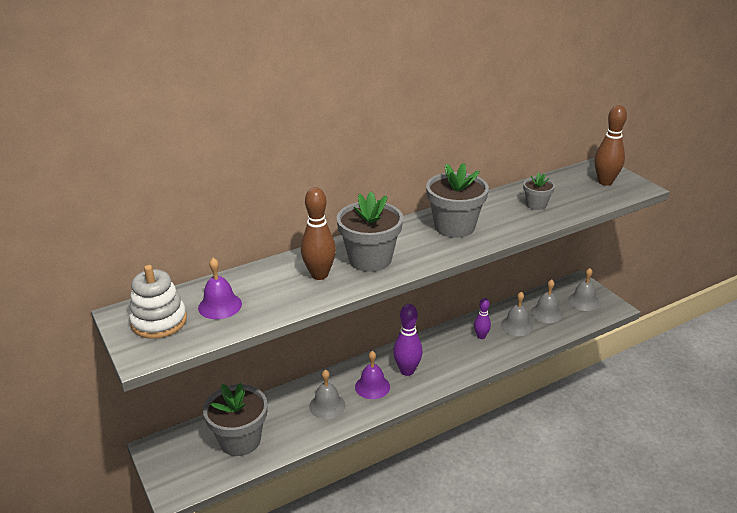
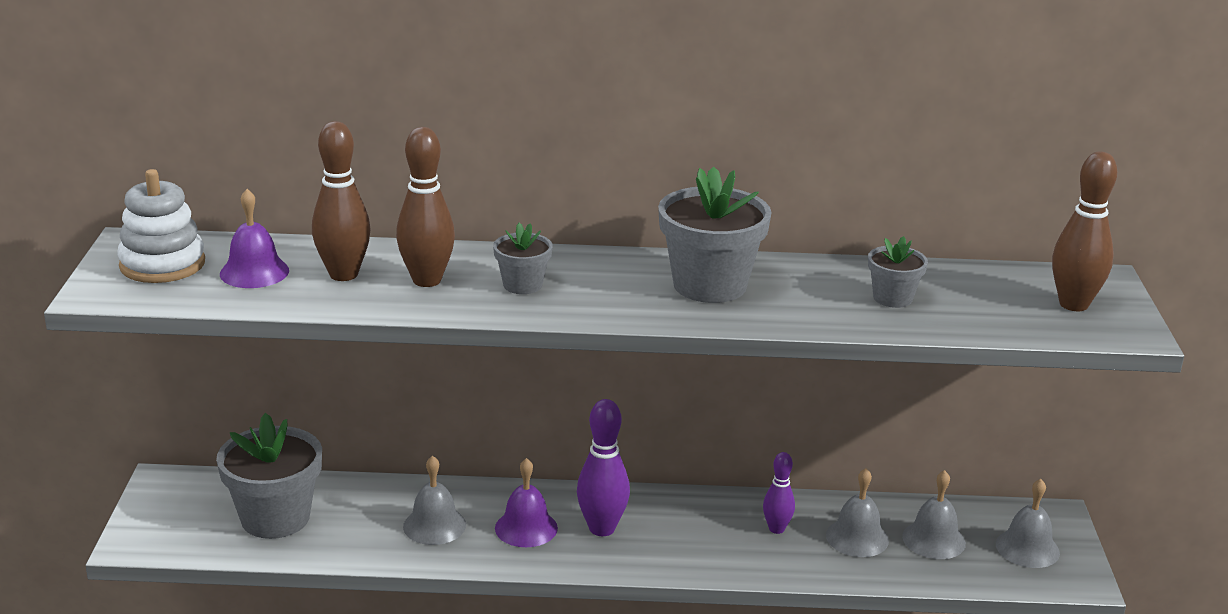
camera: 30 degrees right, 5 degrees down
(271, 288) = (343, 274): none -> brown bowling pin
(370, 259) = (522, 285): grey flower pot -> grey flower pot, size x0.53

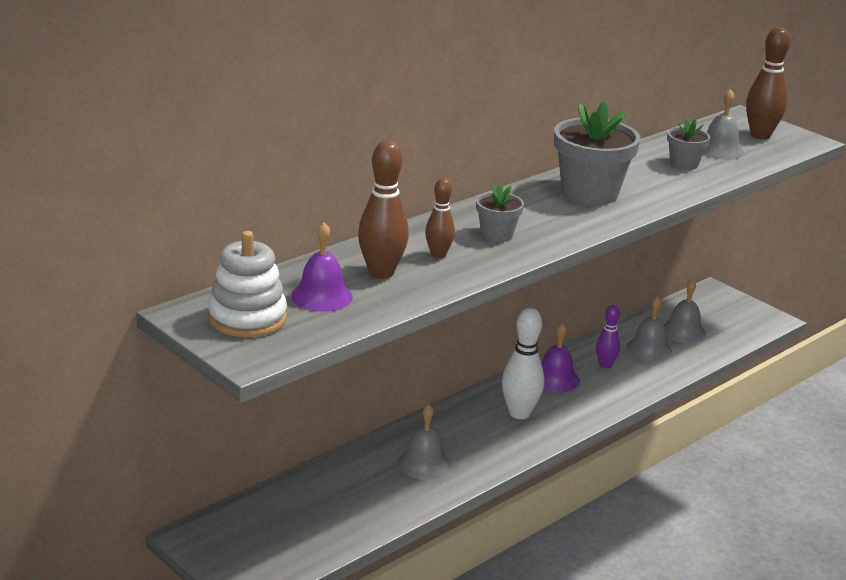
camera: 45 degrees left, 0 degrees up
(275, 518) = (317, 515): grey flower pot -> none
(427, 280) = (438, 255): brown bowling pin -> brown bowling pin, size x0.61
(526, 528) = (478, 436): purple bell -> purple bell (555, 378)
(602, 528) = (519, 413): purple bowling pin -> white bowling pin
(1027, 548) = (728, 314): grey bell -> grey bell (720, 150)

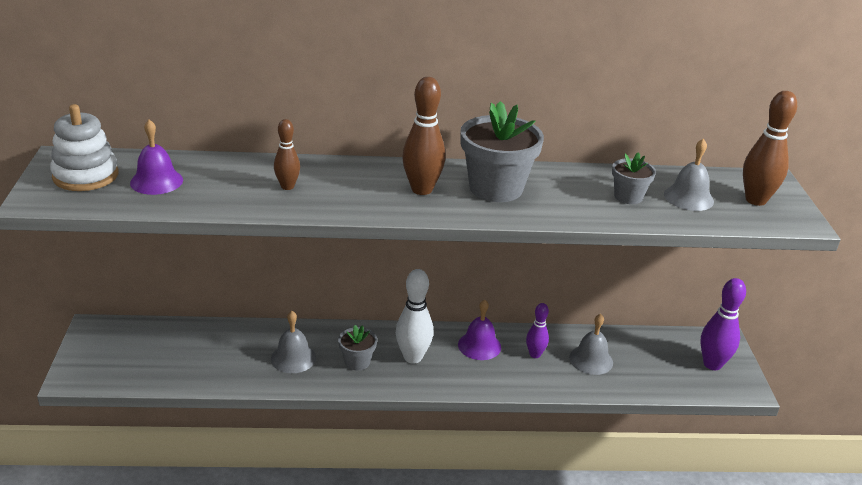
camera: 40 degrees right, 5 degrees up
(381, 273) = (224, 182): brown bowling pin -> brown bowling pin (422, 189)
(496, 234) = (359, 189): grey flower pot -> grey flower pot (357, 362)
(683, 332) = (643, 360): grey bell -> none
(730, 312) = (712, 364): none -> purple bowling pin

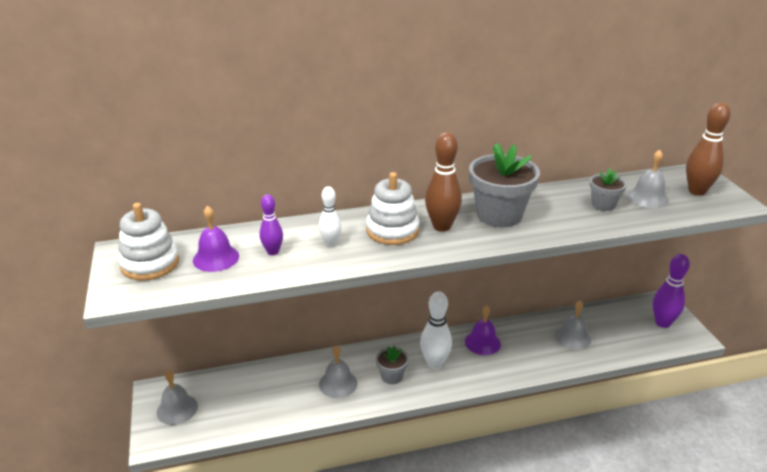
camera: 10 degrees left, 0 degrees up
(108, 350) = (177, 409): none -> grey bell
(287, 186) = (330, 243): brown bowling pin -> white bowling pin
(363, 185) = (392, 230): none -> white stacking toy
(535, 354) = (528, 341): purple bowling pin -> purple bowling pin (273, 252)

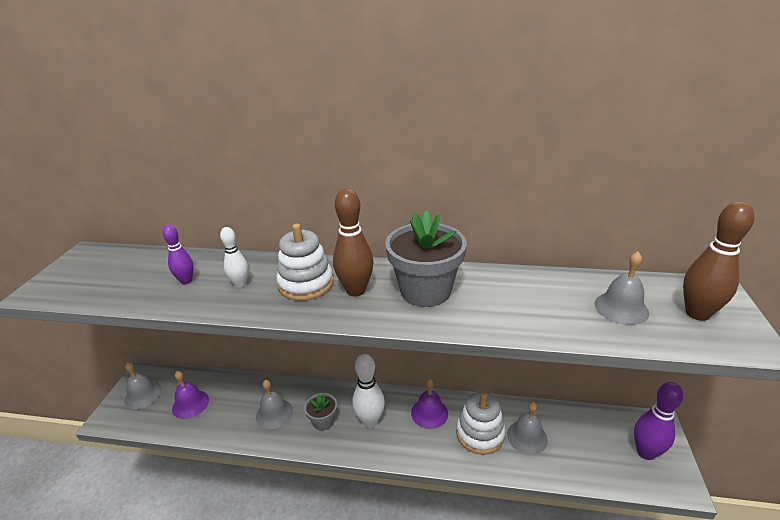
camera: 25 degrees right, 0 degrees up
(150, 264) = (90, 269): white stacking toy -> white stacking toy (480, 434)
(216, 258) = (139, 276): purple bell -> purple bell (190, 404)
(603, 205) = (556, 305): grey flower pot -> none

